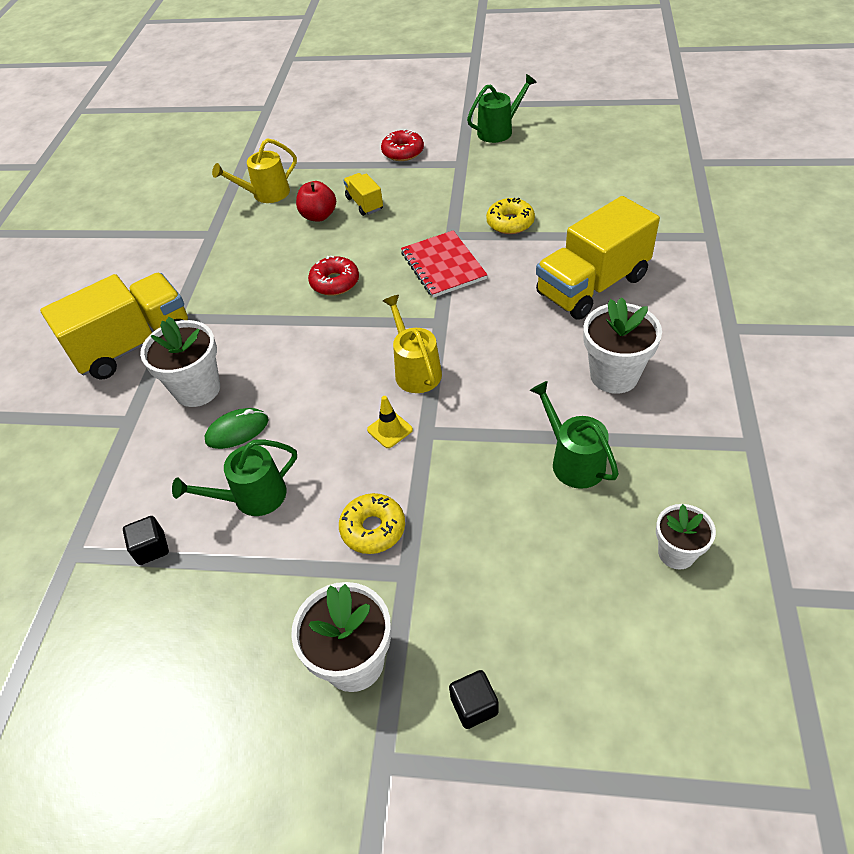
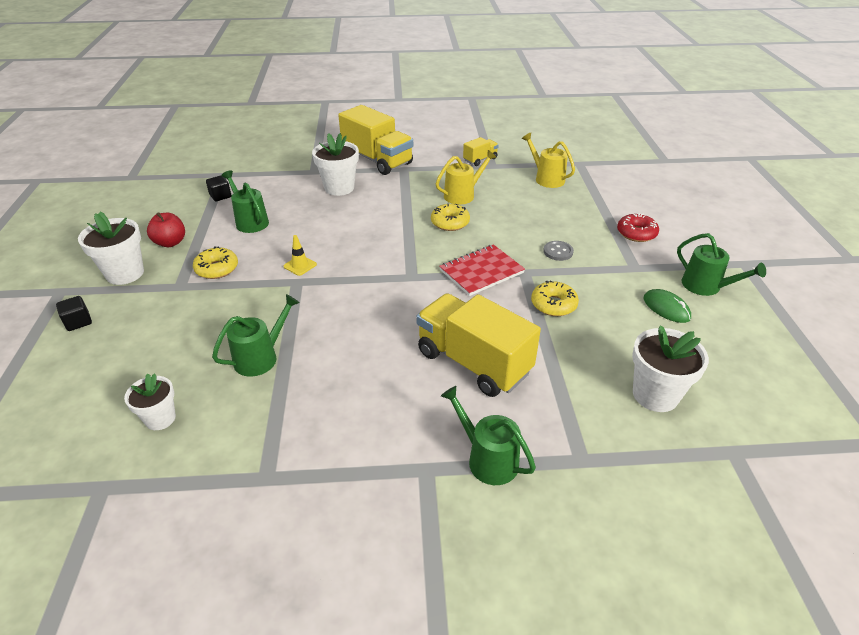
camera: 75 degrees right, 10 degrees down
(237, 430) = (304, 207): green mouse -> green mouse (666, 308)
(319, 216) = (527, 204): red apple -> red apple (170, 242)
(335, 282) = (450, 223): red donut -> yellow donut
(364, 204) = (551, 223): yellow truck -> yellow truck (480, 159)
(415, 370) = (357, 270): yellow watering can -> yellow watering can (462, 195)
(421, 207) = (558, 252): none -> grey button
(614, 375) = (354, 379): white flower pot -> white flower pot (655, 395)
(715, 288) = (488, 459): none -> green watering can

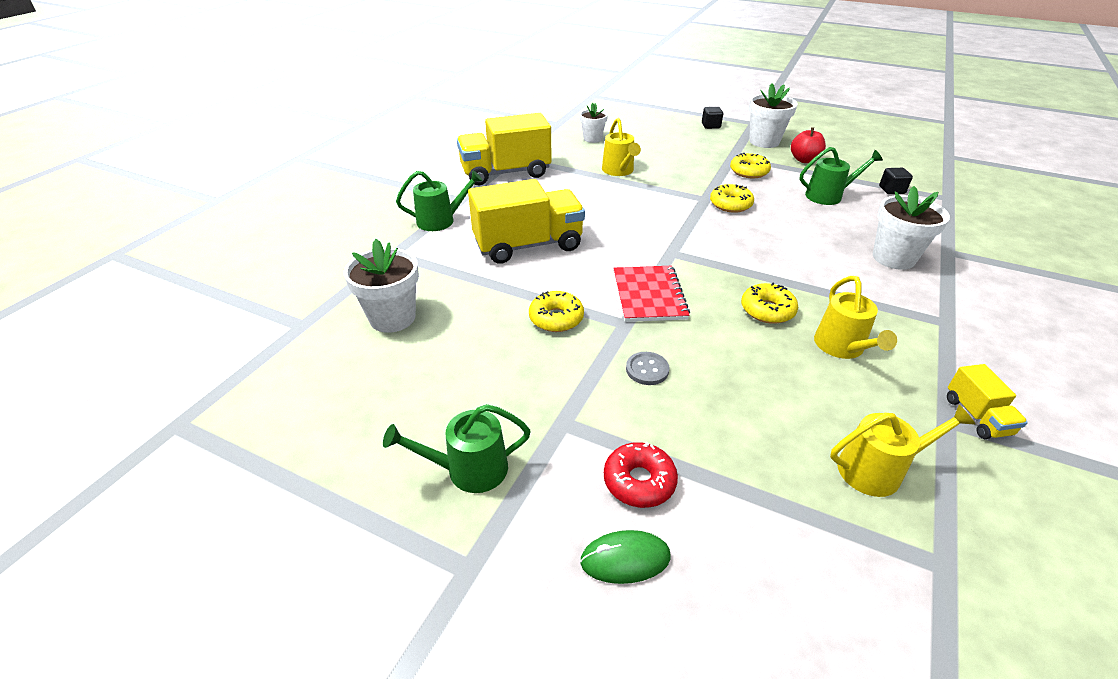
camera: 120 degrees right, 0 degrees up
(260, 357) = (619, 171): green watering can -> yellow watering can
(300, 265) = (730, 204): yellow traffic cone -> yellow donut
(377, 160) = (982, 307): yellow truck -> yellow truck (505, 173)
(666, 308) = (472, 400): green mouse -> green mouse (625, 559)

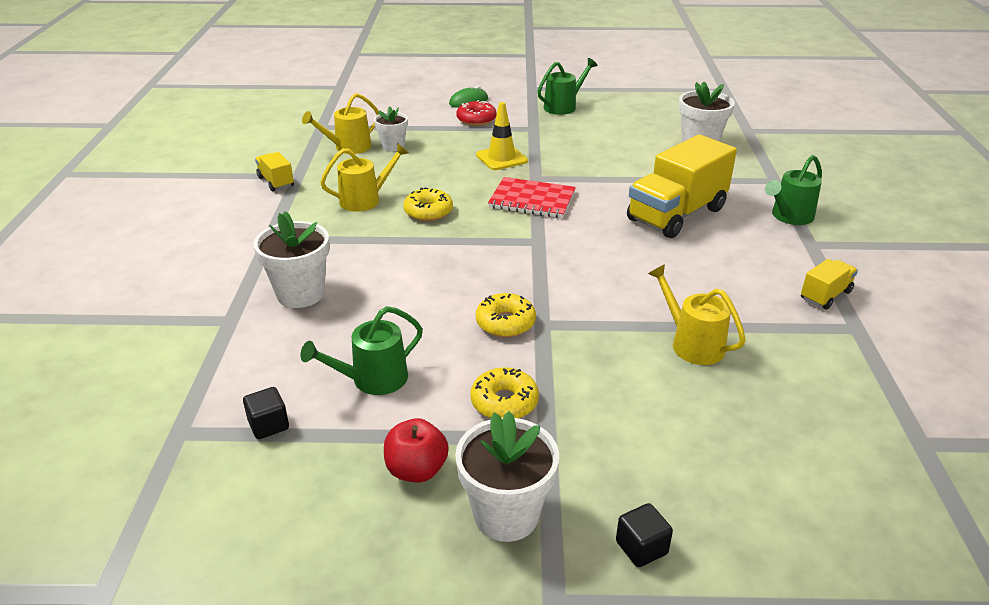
camera: 155 degrees right, 5 degrees down
(505, 173) = (825, 295): yellow truck -> yellow truck, size x0.47
(556, 318) = (589, 170): yellow donut -> none
(592, 138) = (810, 413): white flower pot -> white flower pot (393, 146)
(647, 369) = (501, 158): grey button -> yellow traffic cone
(649, 295) = (532, 200): red notebook -> red notebook turned 45 degrees counterclockwise
(842, 347) = (365, 200): yellow watering can -> yellow watering can turned 90 degrees clockwise

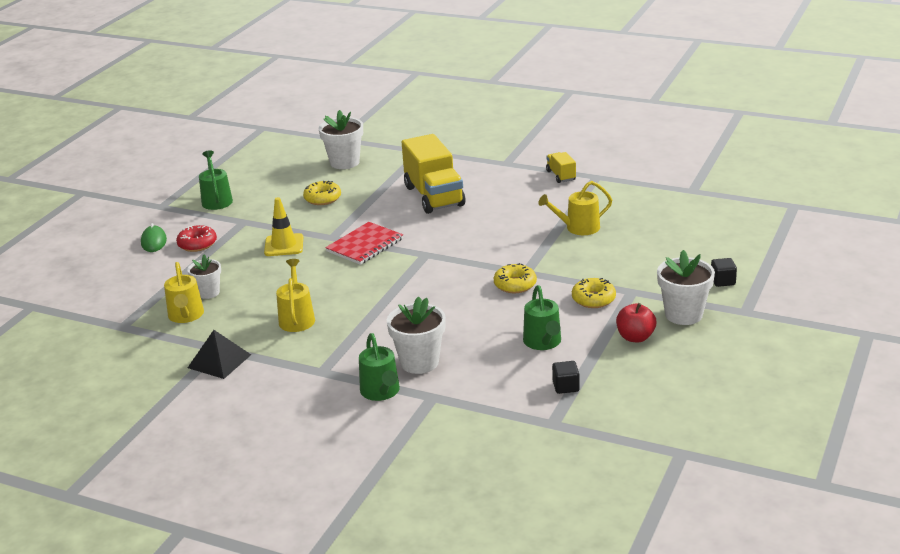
camera: 65 degrees left, 5 degrees down
(276, 182) = (219, 361): yellow truck -> black pyramid
(428, 212) = (343, 292): yellow donut -> yellow donut (322, 198)
(789, 216) = (469, 160): green watering can -> green watering can (381, 392)

